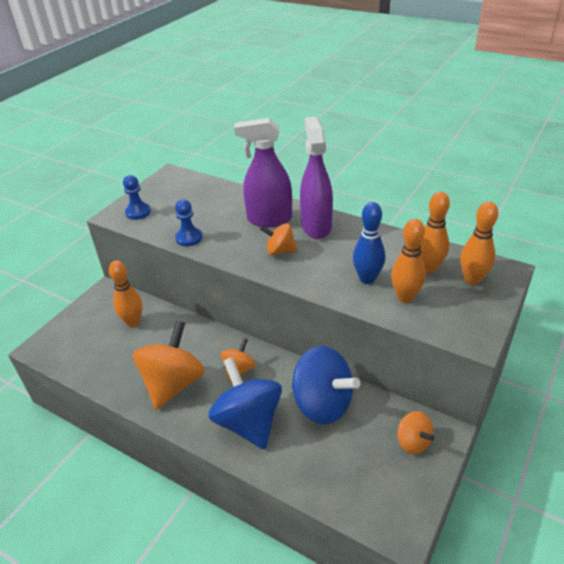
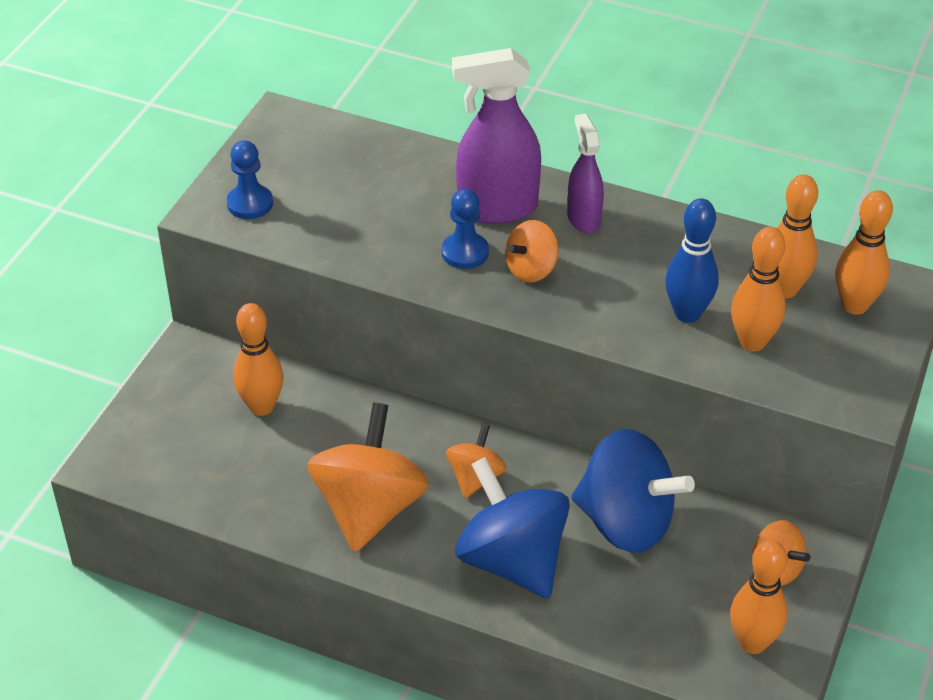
camera: 10 degrees left, 5 degrees up
(189, 238) = (363, 252): blue pawn -> blue pawn (465, 252)
(280, 251) = (531, 269): orange spinning top -> orange spinning top turned 45 degrees counterclockwise
(316, 226) = (583, 218): purple spray bottle -> purple spray bottle, size x0.61
(392, 492) = (752, 642): none -> orange bowling pin

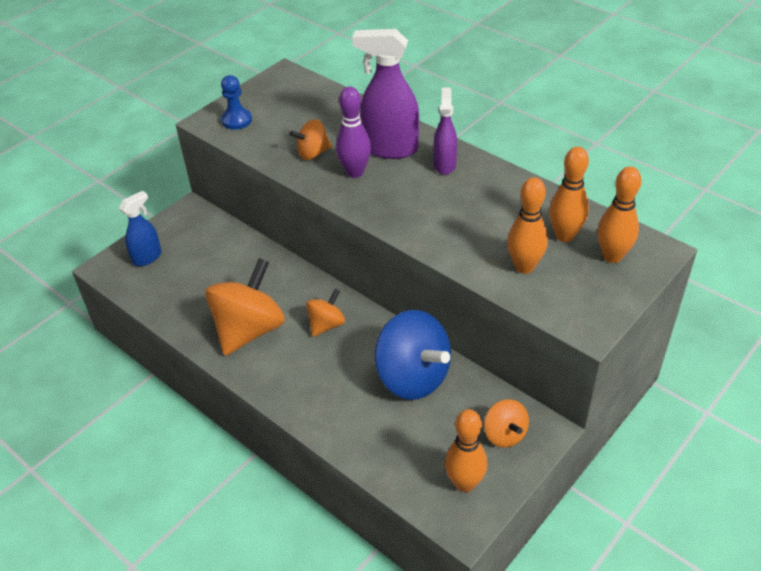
camera: 20 degrees right, 0 degrees up
(160, 436) = (147, 257): none -> blue spray bottle
(261, 406) = (216, 252): orange bowling pin -> none
(465, 252) = (355, 172): blue pawn -> purple bowling pin
(512, 560) = (324, 384): blue spinning top -> none
(531, 269) = (393, 190): orange spinning top -> orange spinning top (313, 153)
(687, 314) = (486, 239): blue bowling pin -> none

